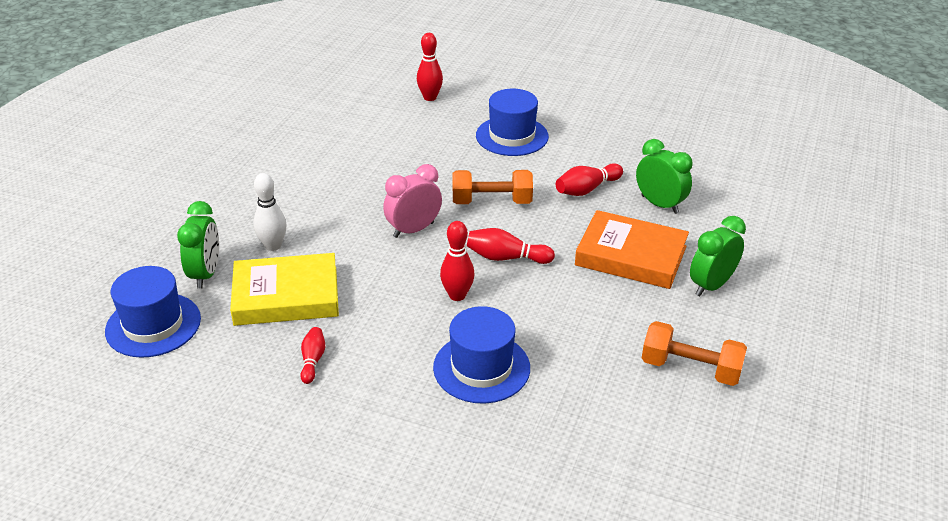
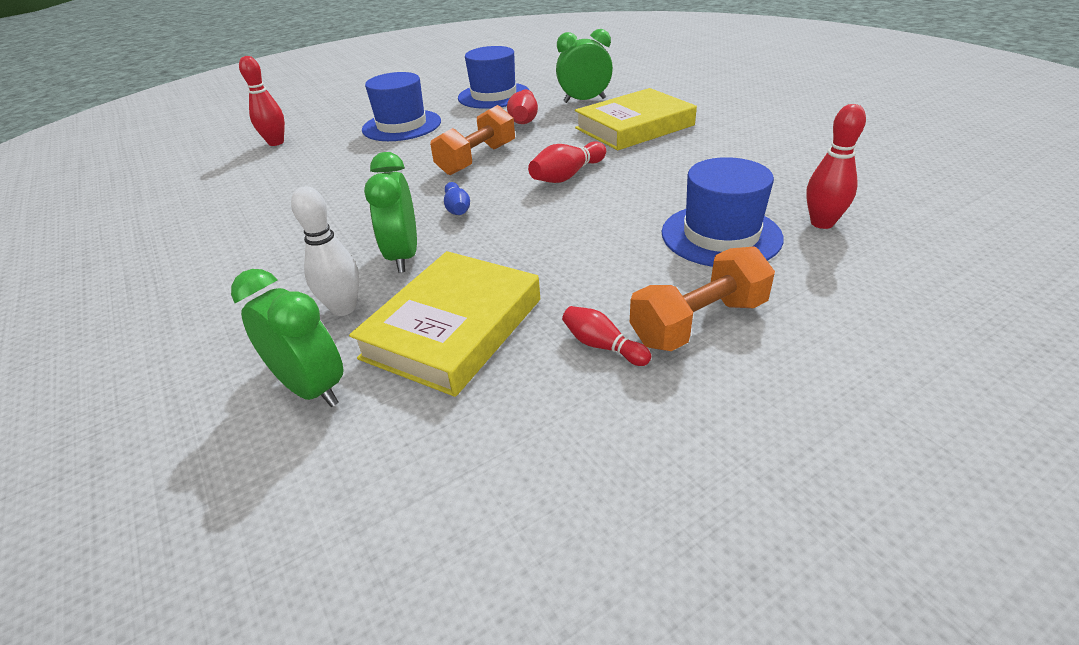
camera: 50 degrees left, 0 degrees up
(153, 325) = (348, 492): blue hat -> blue hat (494, 95)
(413, 230) = (457, 208): pink clock -> blue bowling pin
(457, 295) = (592, 215): red bowling pin -> red bowling pin (822, 223)
(631, 256) = (634, 127): orange book -> yellow book
(690, 369) = (804, 145): orange dumbbell -> orange dumbbell (698, 323)
(711, 285) = (707, 111): green clock -> green clock (403, 256)

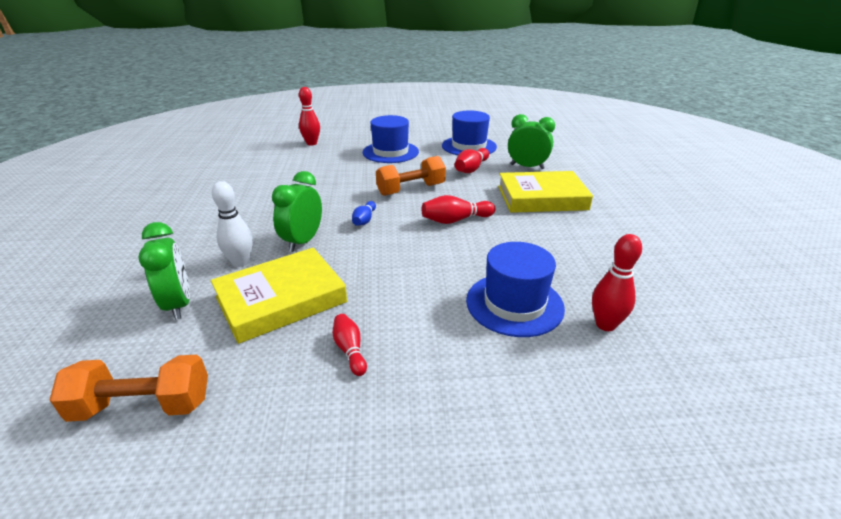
camera: 25 degrees right, 5 degrees down
(698, 323) = (427, 362): orange dumbbell -> orange dumbbell (143, 406)

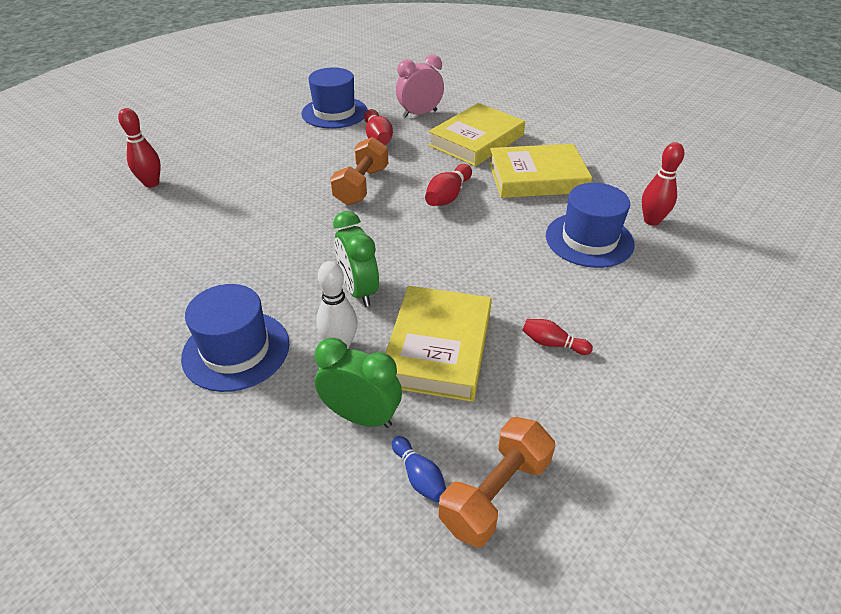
camera: 45 degrees left, 10 degrees up
(364, 220) = (375, 238): blue bowling pin -> blue bowling pin (419, 476)
(390, 152) = (267, 153): blue hat -> blue hat (236, 350)
(527, 167) = (419, 114): green clock -> pink clock
(548, 241) = (537, 177): none -> yellow book

